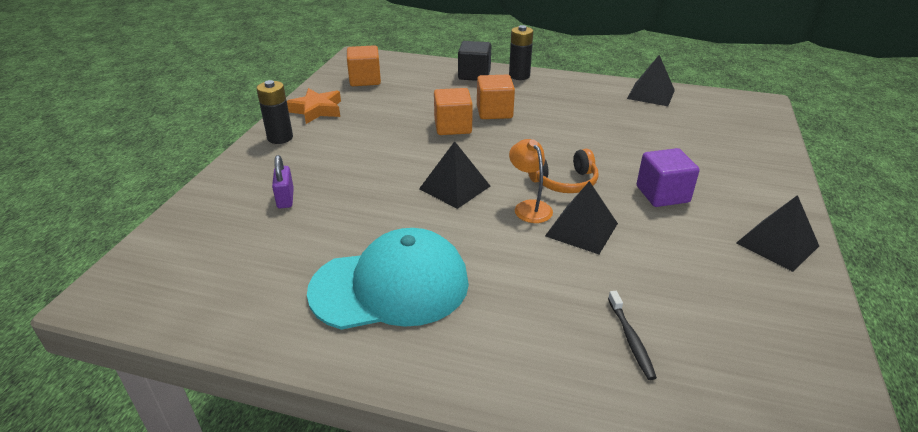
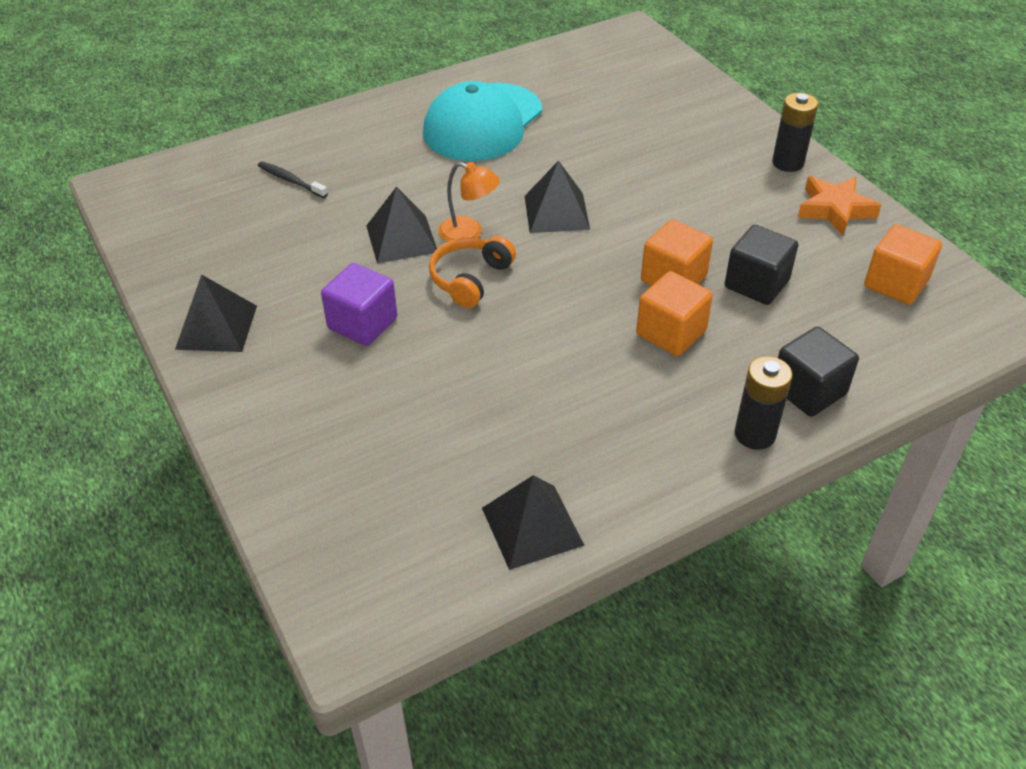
camera: 135 degrees right, 10 degrees up
(285, 199) = (661, 126): purple padlock -> none
(420, 107) = (756, 284): none -> black cube

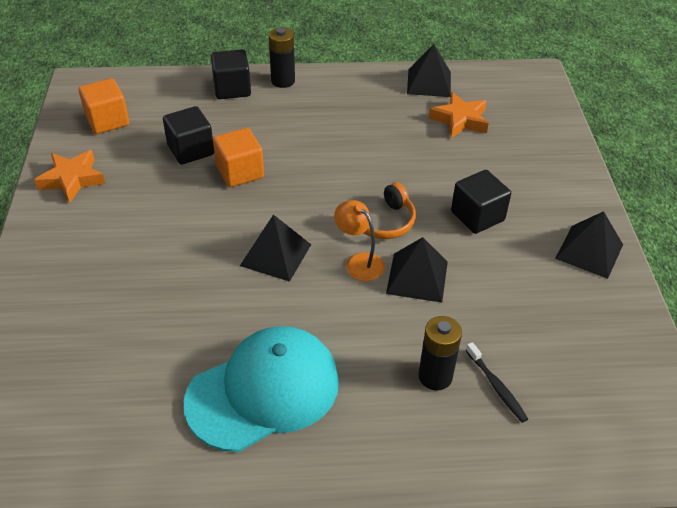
camera: 155 degrees left, 0 degrees up
(362, 323) = (477, 216): purple cube -> black cube
(445, 464) = (460, 120): none -> orange star
(671, 333) = (276, 141): orange cube -> none
(787, 163) = (50, 230): black battery -> black battery (435, 376)

